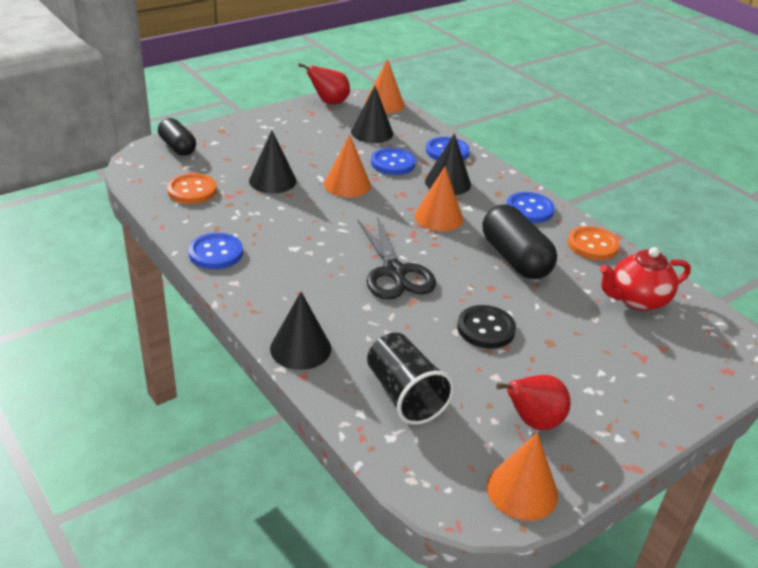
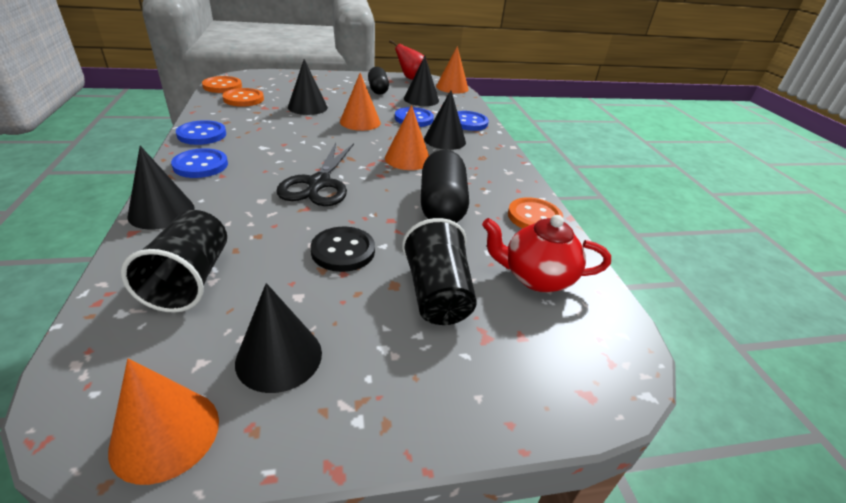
camera: 25 degrees right, 0 degrees up
(143, 179) = (222, 86): none -> orange button
(177, 147) = (271, 77): black capsule -> black capsule (378, 89)
(529, 209) = (499, 175): blue button -> blue button (200, 165)
(532, 421) = (279, 357): red pear -> black cone
(585, 338) = (437, 294): none -> black cup

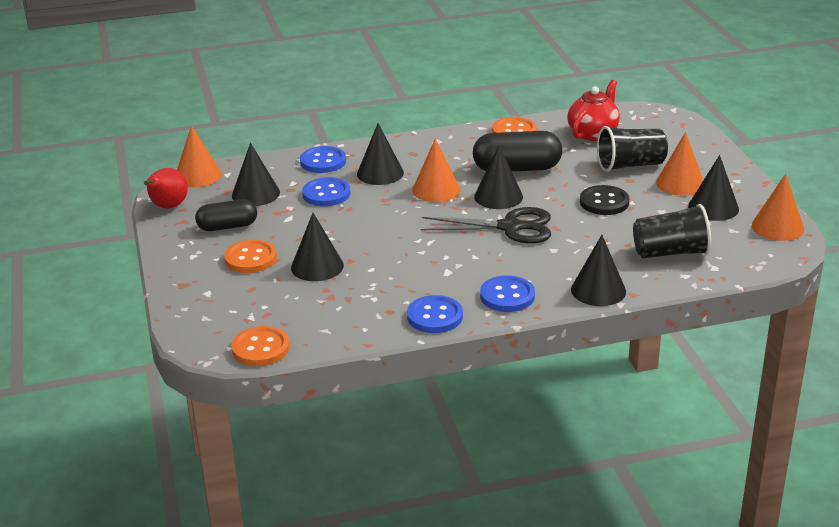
camera: 90 degrees left, 5 degrees down
(243, 99) = (307, 318): orange button -> orange button (250, 258)
(360, 122) = (351, 225): orange cone -> orange cone (680, 183)
(383, 186) = (498, 196): none -> black cone
(536, 278) = (593, 133): red teapot -> red teapot turned 150 degrees counterclockwise

